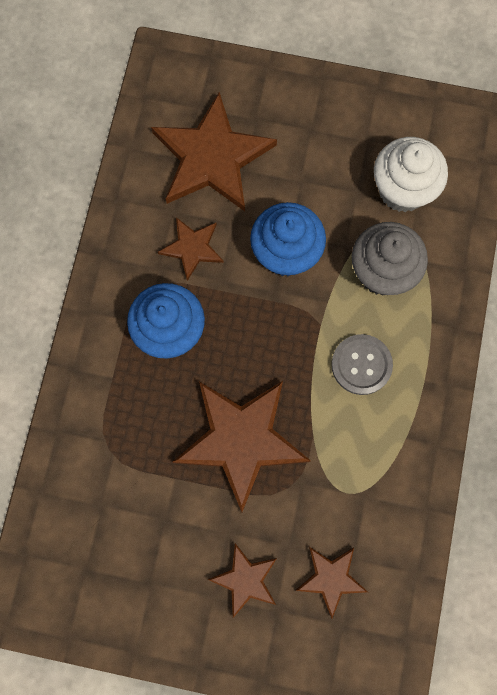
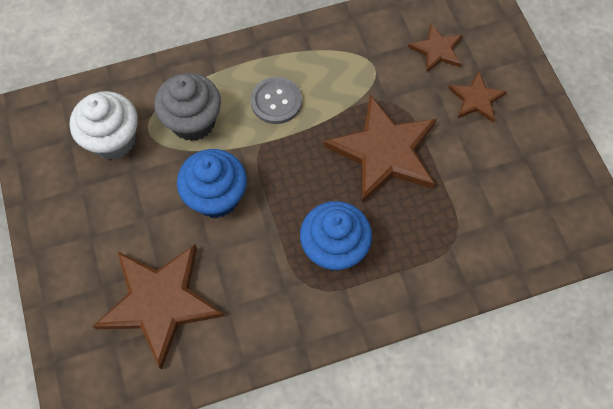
camera: 120 degrees left, 10 degrees down
(192, 248) = (253, 271): brown star -> none

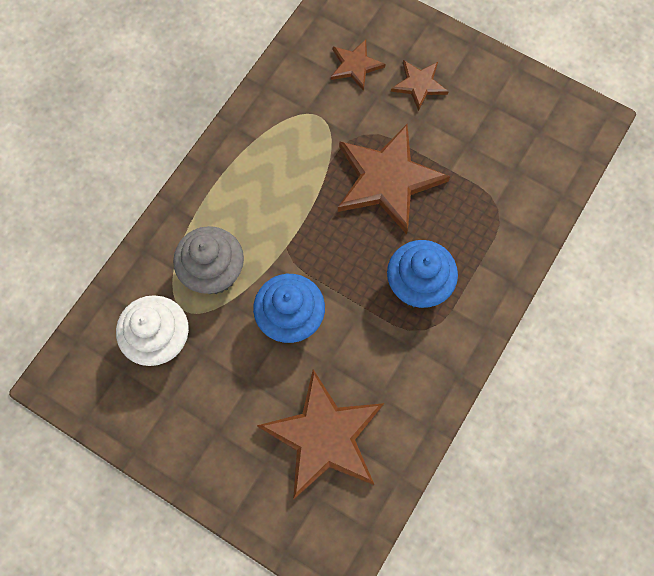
camera: 40 degrees left, 5 degrees up
(276, 101) = (266, 203): grey button -> none

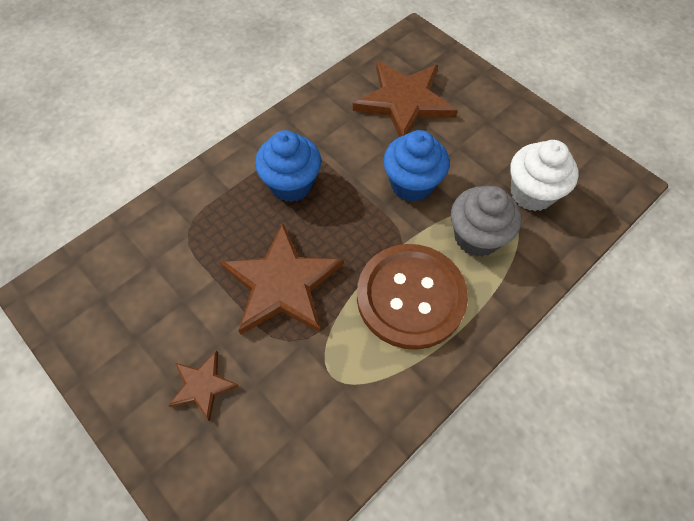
camera: 165 degrees left, 10 degrees down
(267, 197) = (411, 297): none -> brown button
(355, 65) = (267, 433): brown star -> none

